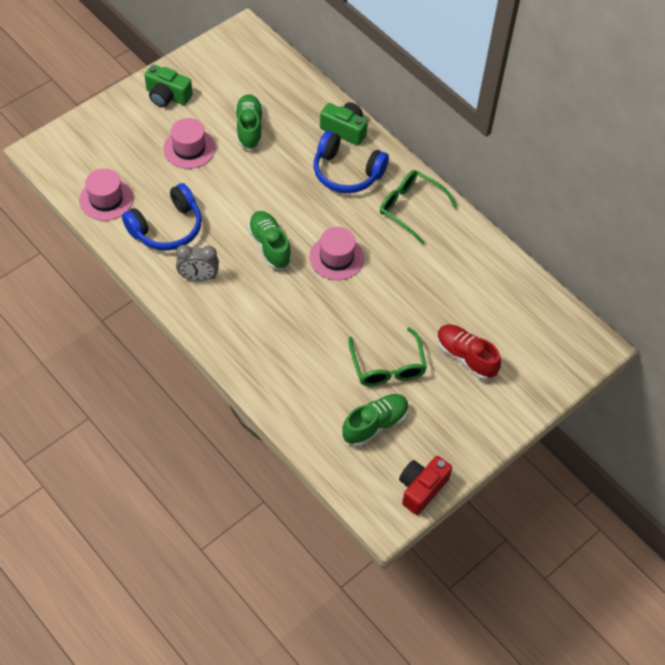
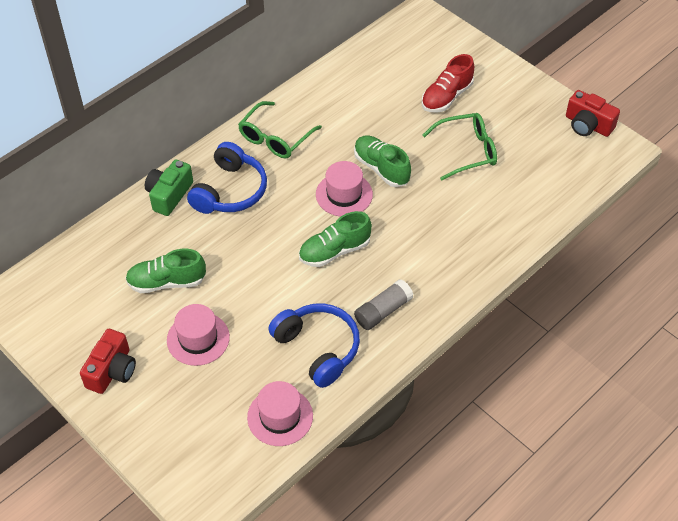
camera: 90 degrees left, 5 degrees down
(167, 96) = (112, 371): green camera -> red camera
(198, 277) = (383, 311): grey clock -> grey glue stick
(375, 424) = (531, 158): green shoe -> green shoe (381, 168)

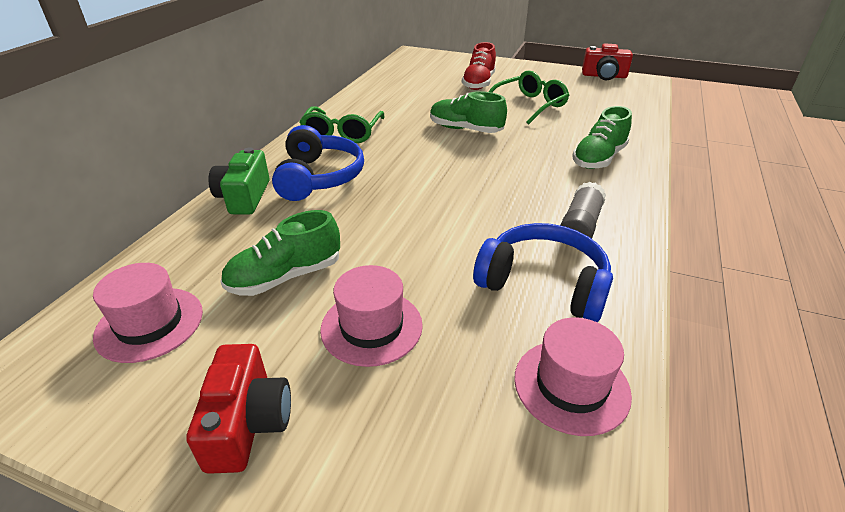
camera: 25 degrees left, 15 degrees down
(334, 251) = (476, 193): green shoe -> green shoe (598, 158)
(344, 194) = (446, 152): pink hat -> pink hat (149, 324)

